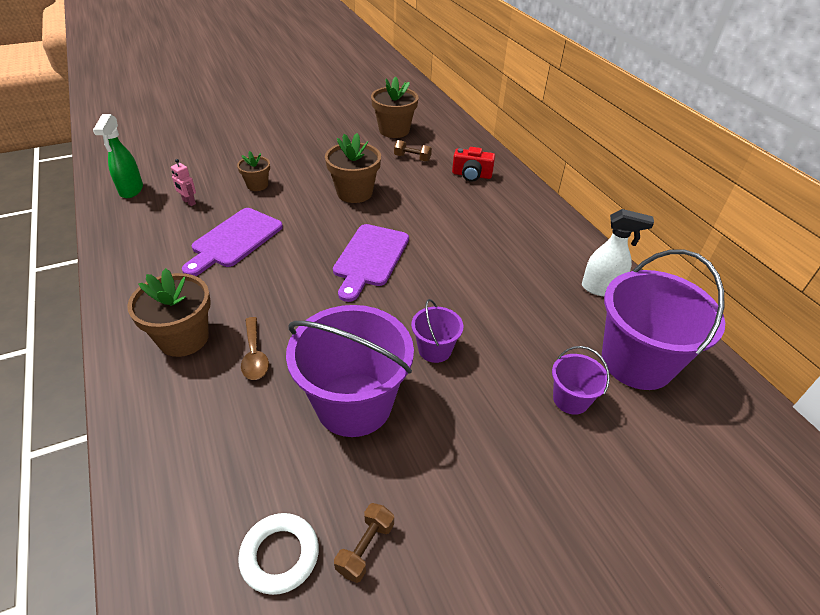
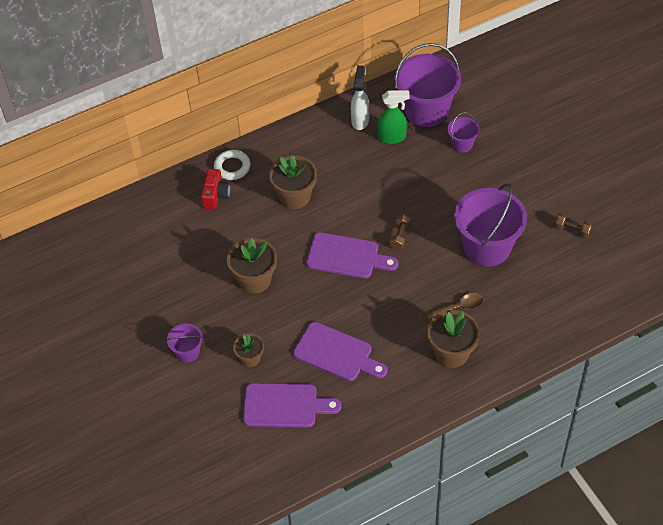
camera: 90 degrees left, 10 degrees up
(131, 190) = (271, 461): green spray bottle -> green spray bottle (392, 137)
(189, 202) = (285, 406): pink robot -> purple cutting board
(280, 555) = (584, 264): white ring -> white ring (232, 167)
(394, 130) = (132, 262): brown flower pot -> brown flower pot (294, 196)
(412, 158) = (189, 242): brown dumbbell -> brown dumbbell (399, 236)
(435, 349) = (435, 210): purple bucket -> purple bucket (187, 352)

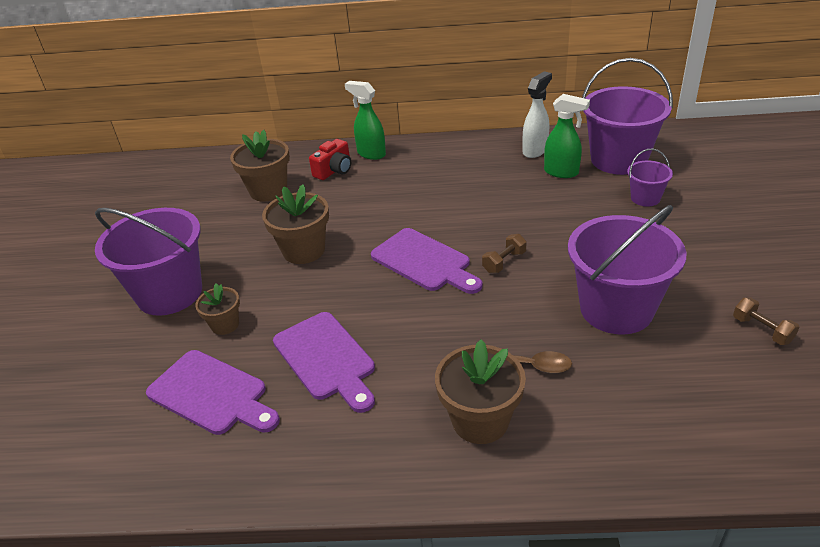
camera: 30 degrees right, 15 degrees down
(187, 352) = (170, 293): purple bucket -> purple bucket, size x2.08
(232, 167) = (371, 154): white ring -> green spray bottle
(294, 196) = (412, 192): brown flower pot -> brown flower pot (268, 191)

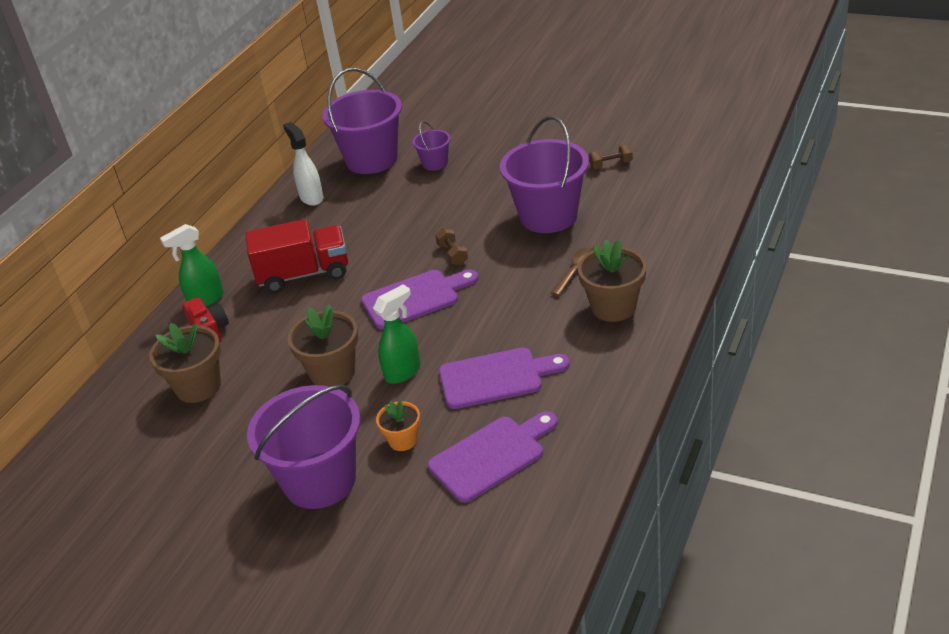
camera: 65 degrees left, 0 degrees up
(225, 324) = (403, 440): brown flower pot -> orange flower pot
(427, 187) = (304, 274): none -> red truck
(562, 172) = (359, 193): green spray bottle -> green spray bottle (403, 372)

